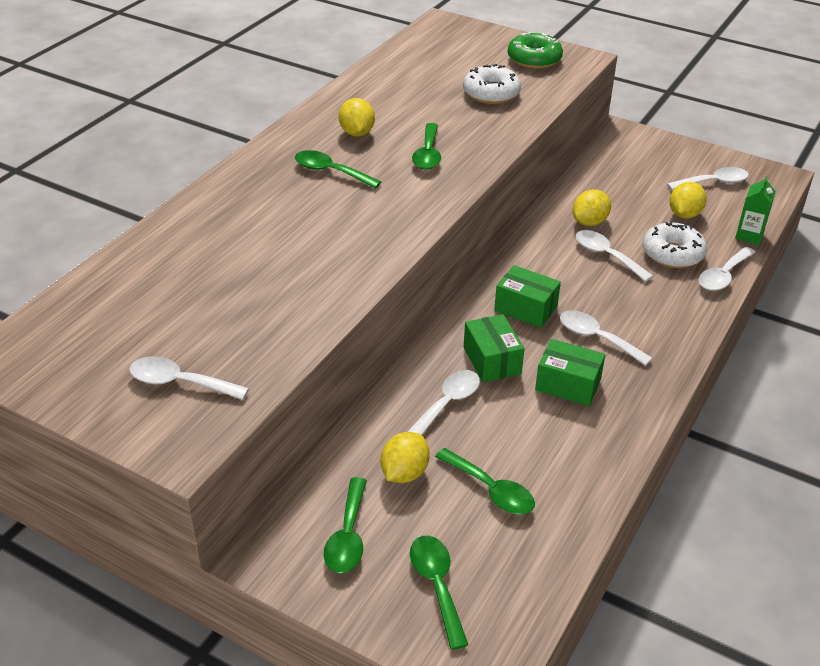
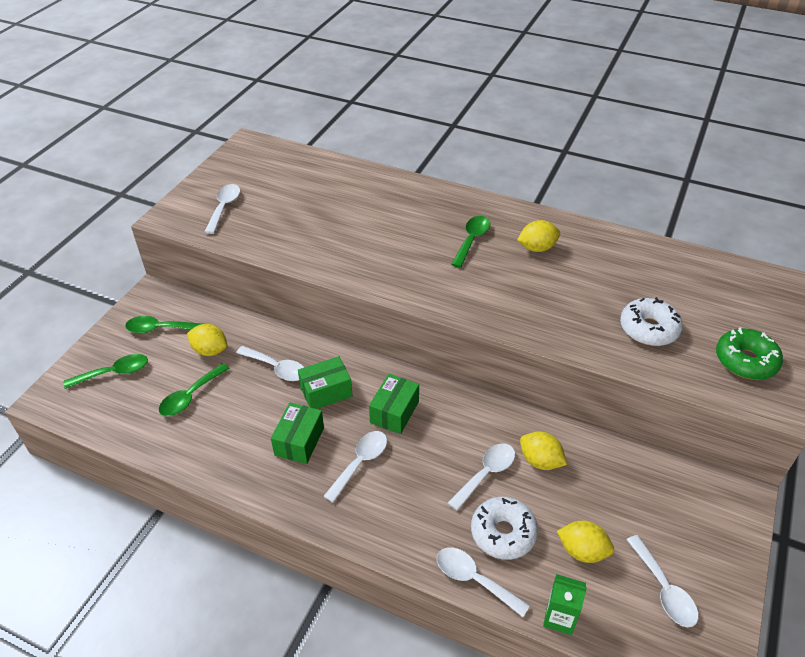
camera: 85 degrees right, 5 degrees up
(427, 154) = (517, 292): green spoon -> none

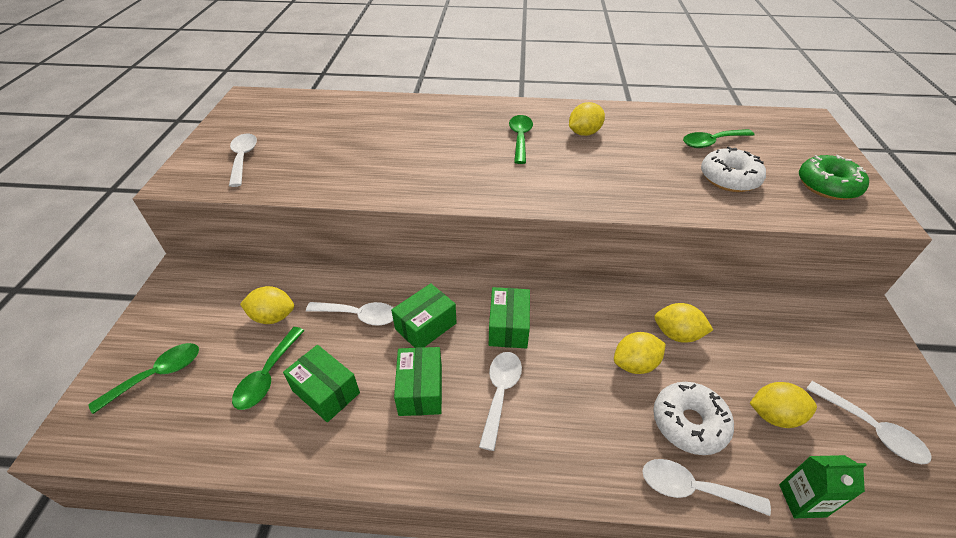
camera: 20 degrees left, 0 degrees up
(160, 329) = (202, 308): green spoon -> green spoon (711, 142)
(228, 421) = (326, 391): none -> green box
(486, 474) = (635, 364): white spoon -> yellow lemon

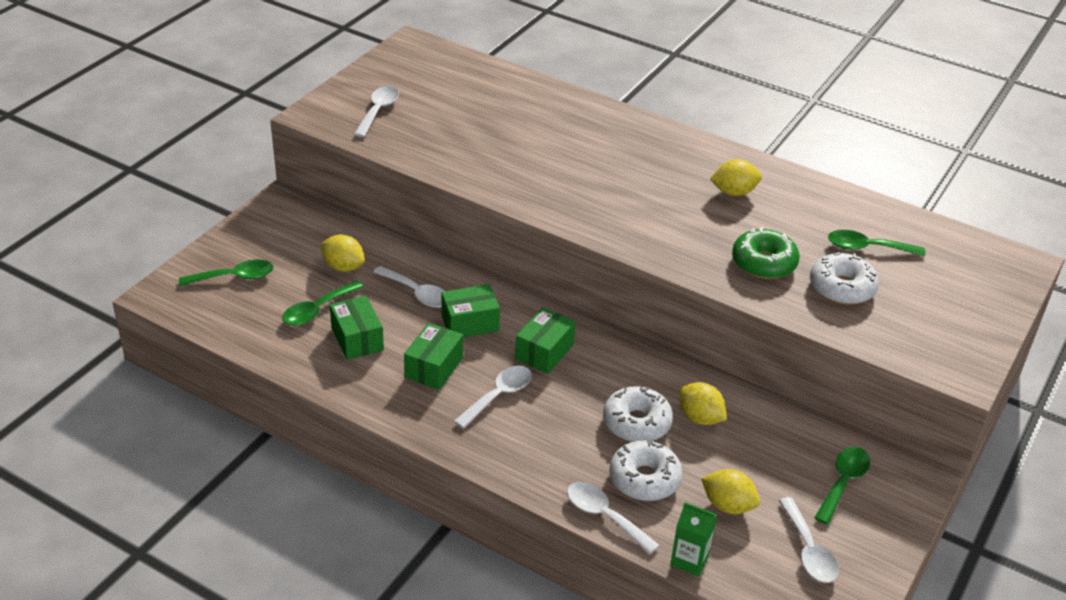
camera: 25 degrees right, 5 degrees down
(520, 138) = (659, 176): green spoon -> green spoon (843, 483)
(635, 364) = (636, 423): yellow lemon -> white donut
(827, 186) = (943, 331): green donut -> green donut (764, 263)

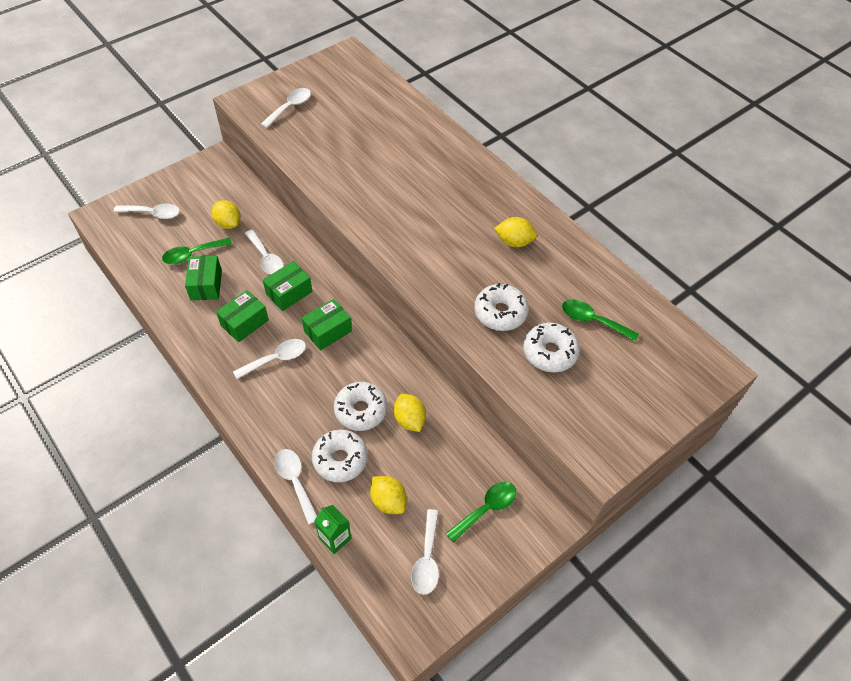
camera: 20 degrees right, 15 degrees up
(234, 277) = (153, 213): green spoon -> white spoon
(470, 323) = (289, 293): green box -> green box turned 45 degrees counterclockwise
(764, 263) = (500, 313): green donut -> white donut

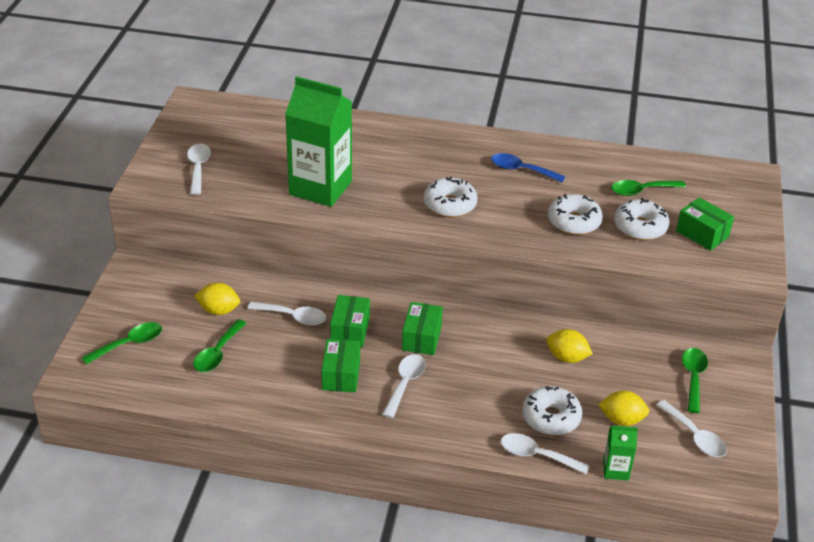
camera: 40 degrees left, 15 degrees down
(153, 213) = (129, 344): white spoon -> green spoon
(206, 285) = (265, 369): green box -> green box (702, 234)
(349, 169) = (320, 188): none -> green carton
(361, 410) = (522, 375): white donut -> white donut (450, 205)
(514, 242) = (521, 170): yellow lemon -> blue spoon

